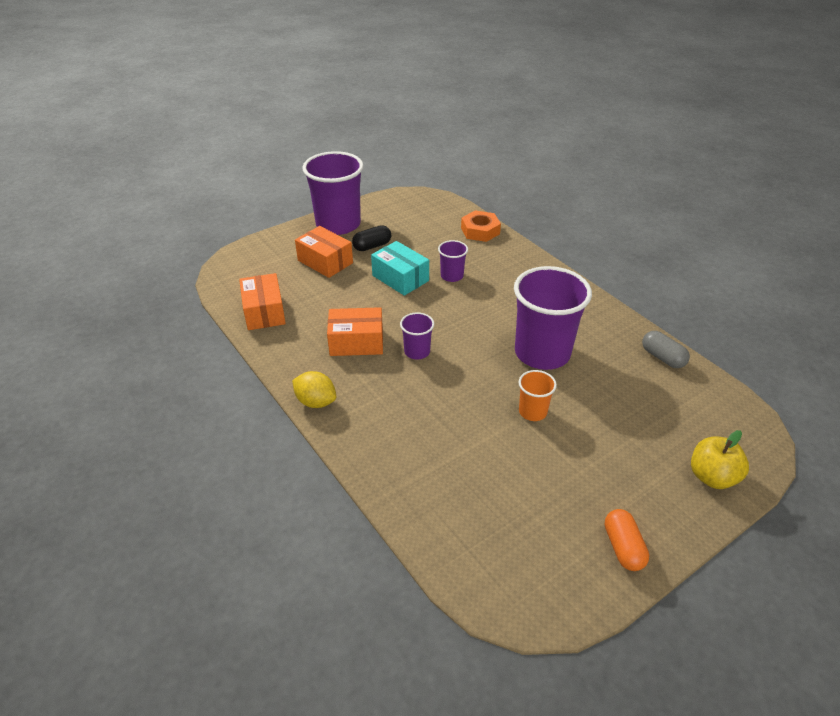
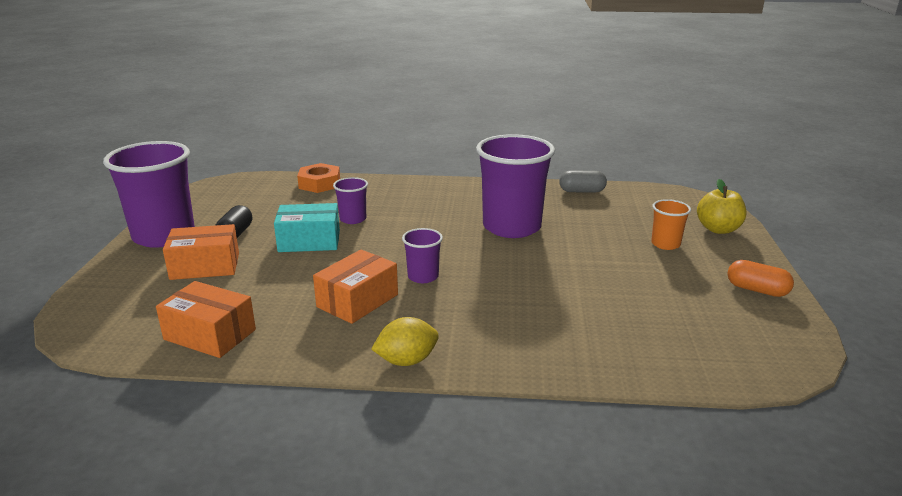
camera: 50 degrees left, 15 degrees down
(532, 411) = (573, 260): orange cup -> orange cup (665, 244)

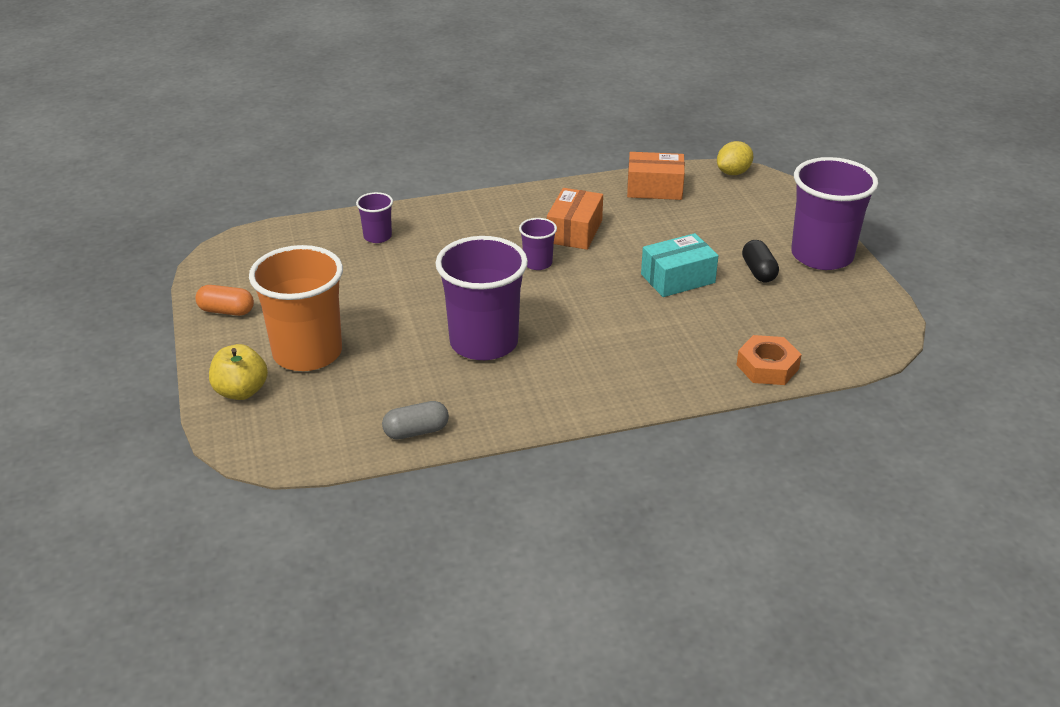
camera: 160 degrees right, 10 degrees up
(205, 266) = (735, 234): orange box -> none
(353, 219) = (665, 316): purple cup -> purple cup (377, 236)
(406, 361) = (503, 199): yellow lemon -> yellow lemon (733, 173)
(665, 244) = (307, 353): orange cup -> orange cup, size x2.15

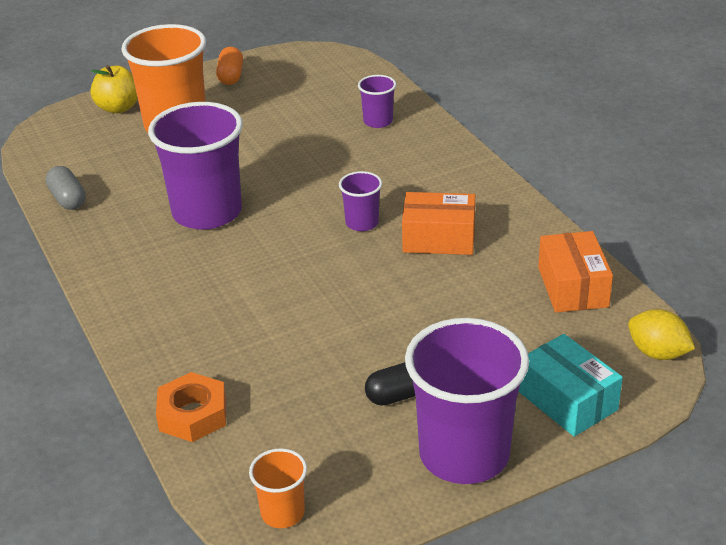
camera: 80 degrees right, 0 degrees up
(677, 278) = (363, 327): turquoise box -> turquoise box (567, 400)
(874, 333) = (282, 513): none -> orange cup

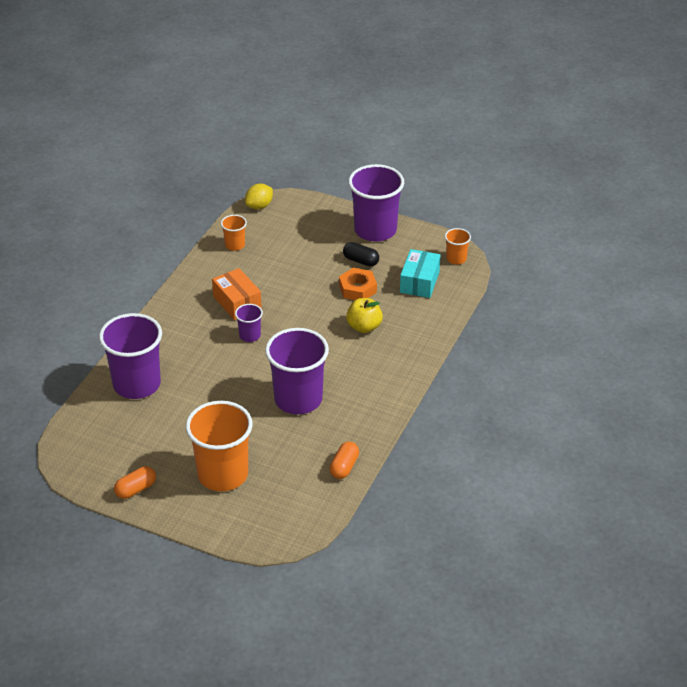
camera: 130 degrees left, 5 degrees up
(68, 199) = (344, 467): grey capsule -> orange capsule
(118, 108) = (227, 520): yellow apple -> yellow apple (364, 327)
(192, 414) = (439, 311): orange nut -> orange nut (357, 289)
(378, 121) = (137, 384): purple cup -> purple cup, size x2.15
(567, 400) = (315, 217): turquoise box -> turquoise box (419, 282)
(573, 287) = (235, 245): orange box -> orange cup
(657, 353) = (259, 206): yellow lemon -> yellow lemon turned 45 degrees clockwise

